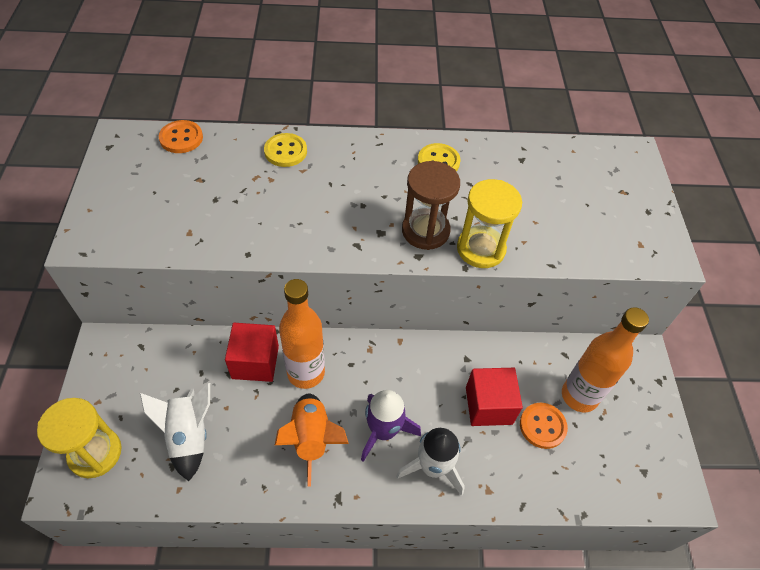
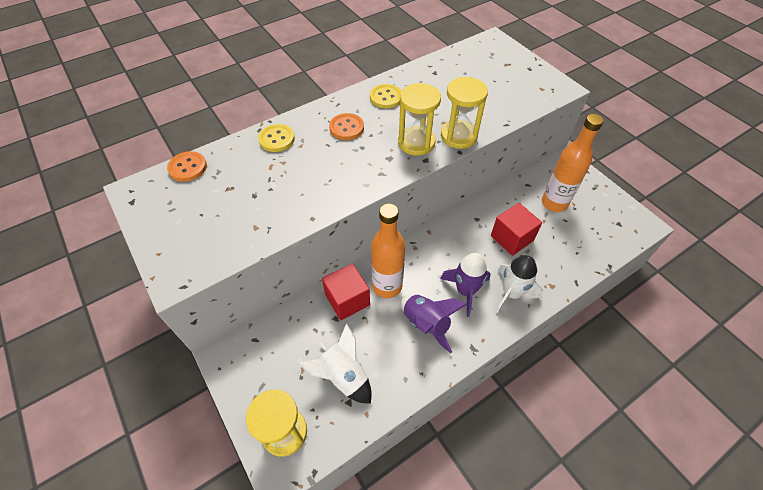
camera: 30 degrees left, 0 degrees up
(311, 438) = (426, 324): orange rocket -> purple rocket
(425, 231) = (416, 142): brown hourglass -> yellow hourglass
(542, 426) = (549, 231): orange button -> orange button (346, 128)

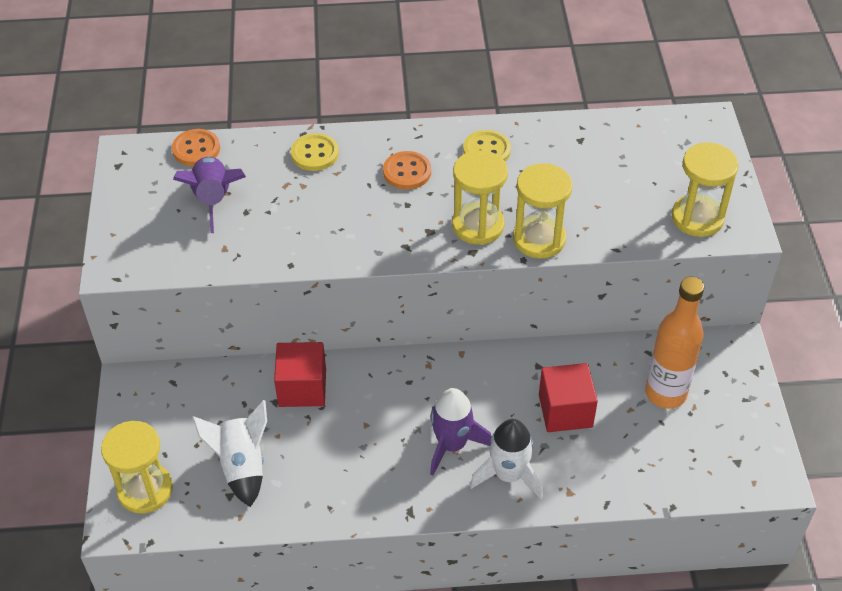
camera: 30 degrees right, 5 degrees down
(387, 286) = (360, 394): orange bottle -> none
(426, 324) = (374, 458): purple rocket -> purple rocket (213, 200)
(533, 90) = (697, 218): none -> yellow hourglass

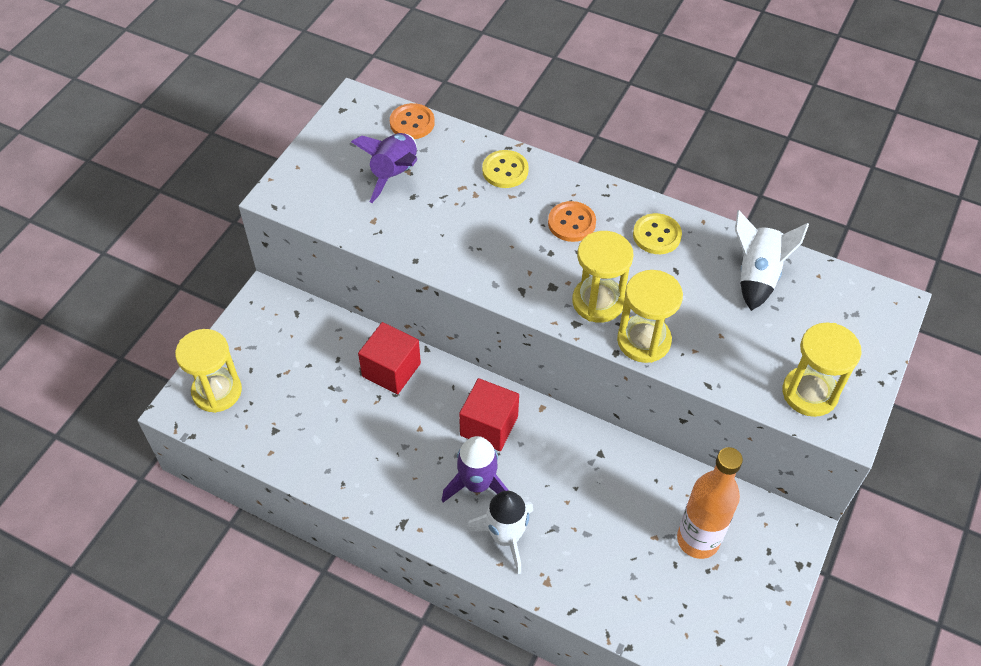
camera: 30 degrees right, 5 degrees up
(242, 466) = (300, 411): white rocket -> white rocket (757, 275)
(565, 411) = (595, 507): red cube -> red cube (489, 426)

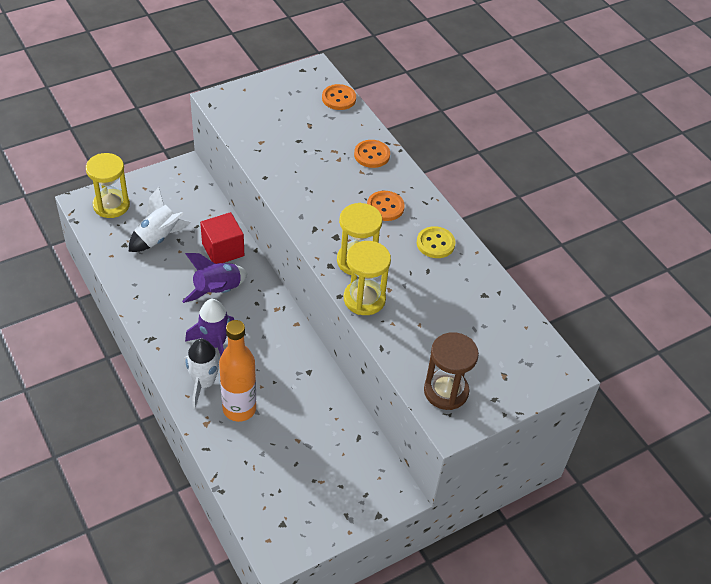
camera: 30 degrees right, 5 degrees down
(394, 174) = (299, 122): purple rocket -> purple rocket (217, 291)
(489, 426) = (253, 315): red cube -> none
(505, 170) = (372, 155): yellow button -> orange button
(698, 540) = (324, 459): orange bottle -> orange bottle (239, 409)
(757, 275) = (481, 303): white rocket -> white rocket (158, 238)
(809, 393) = (446, 391): yellow hourglass -> brown hourglass

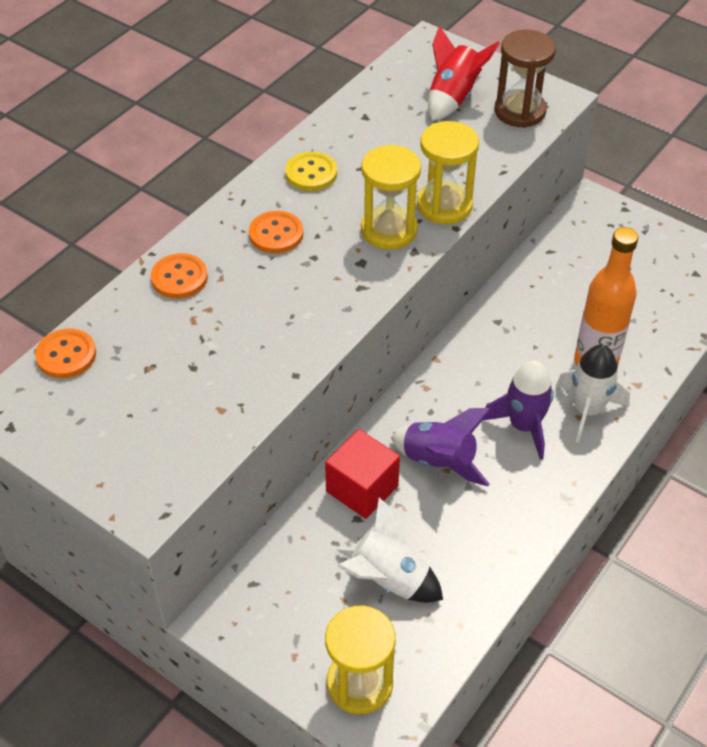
camera: 110 degrees left, 0 degrees up
(482, 356) = (453, 98): none -> red rocket

